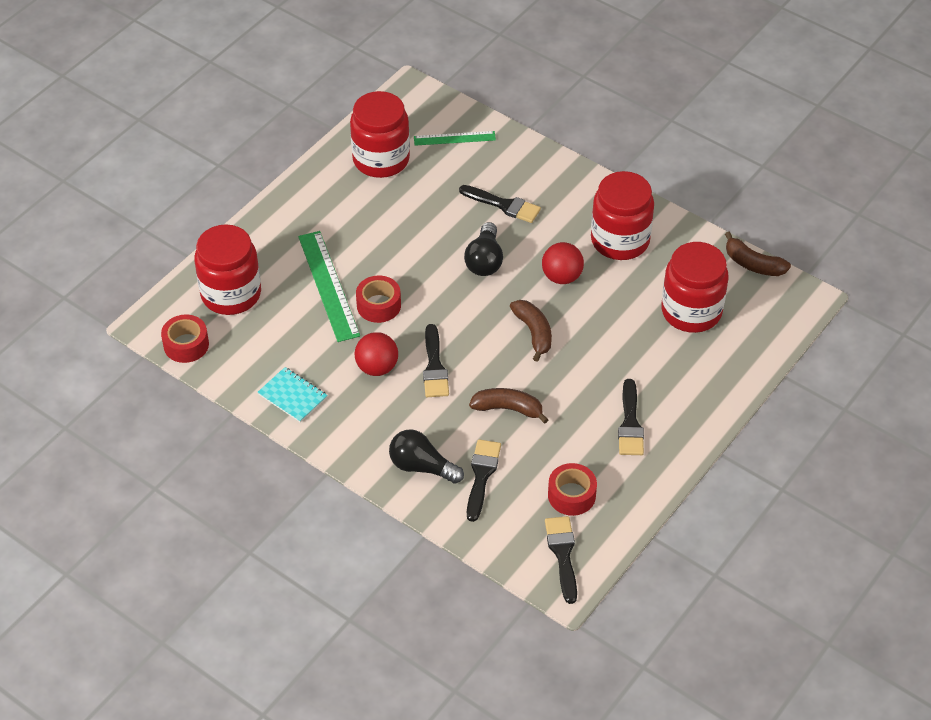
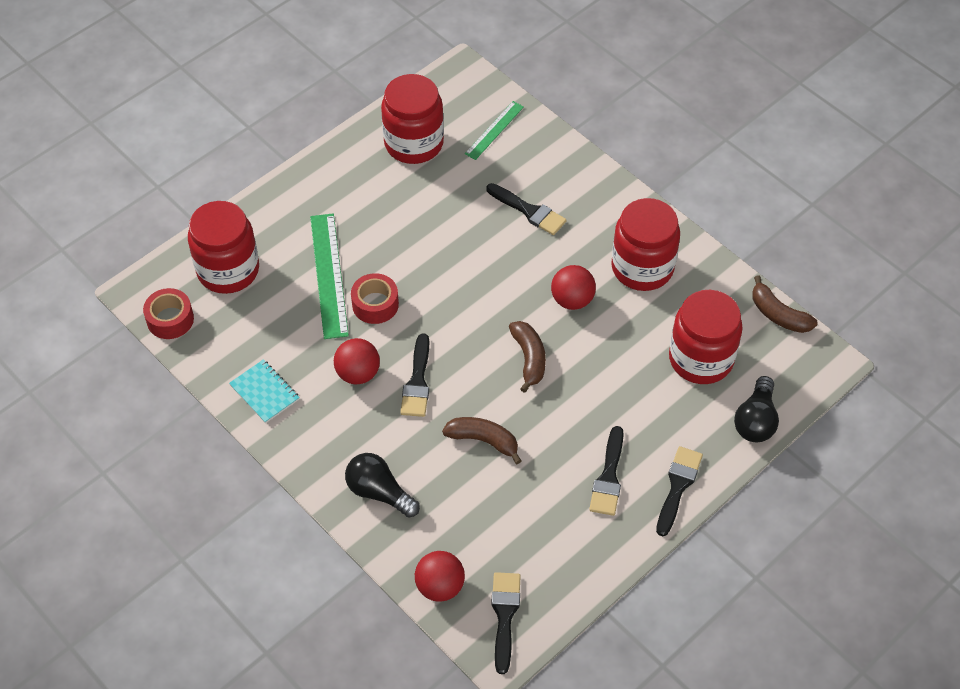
camera: 10 degrees right, 5 degrees up
(454, 138) = (494, 130): green ruler -> green ruler turned 60 degrees counterclockwise
(482, 475) = (439, 512): black brush -> black brush (678, 486)
(484, 260) = (495, 270): black light bulb -> black light bulb (755, 420)
(497, 538) = (440, 586): none -> red ball
(571, 495) = (529, 549): red tape -> none

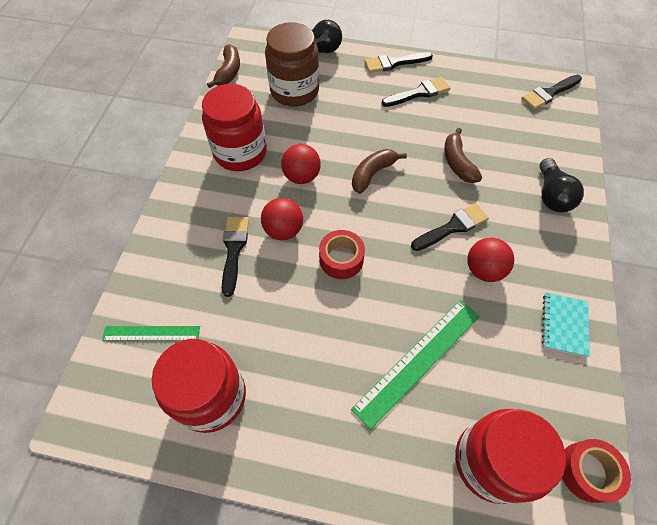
camera: 125 degrees left, 5 degrees up
(375, 304) = (414, 301): red tape -> red tape (341, 259)
(440, 586) = (569, 129): red ball -> red ball (283, 230)
(701, 359) = (294, 91): red jar -> brown jar

